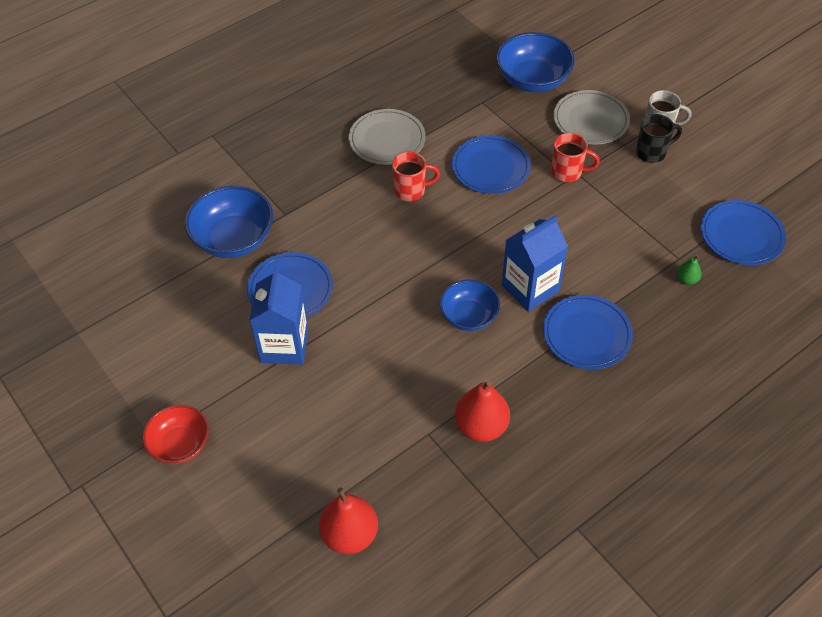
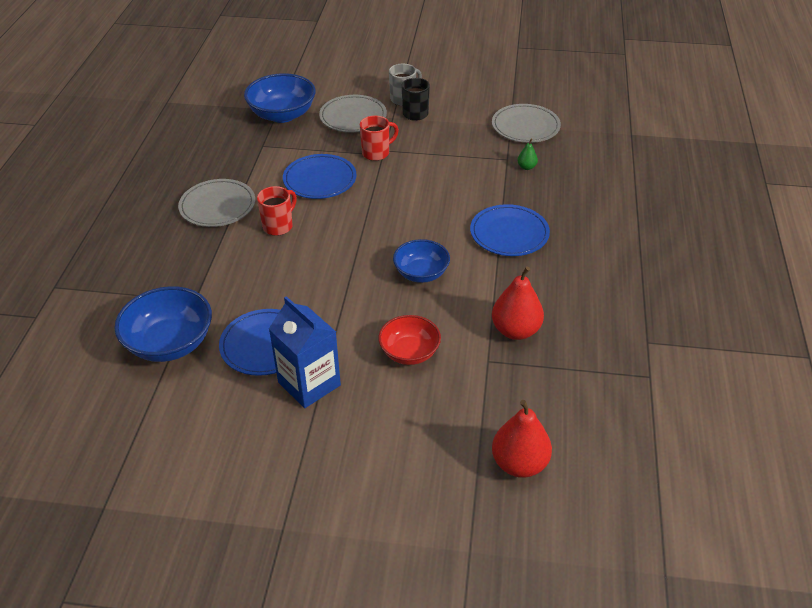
camera: 45 degrees left, 10 degrees down
(180, 444) = (310, 513): red bowl -> red bowl (409, 352)
(530, 288) = (440, 231): blue carton -> none
(741, 235) = (525, 126): blue plate -> grey plate

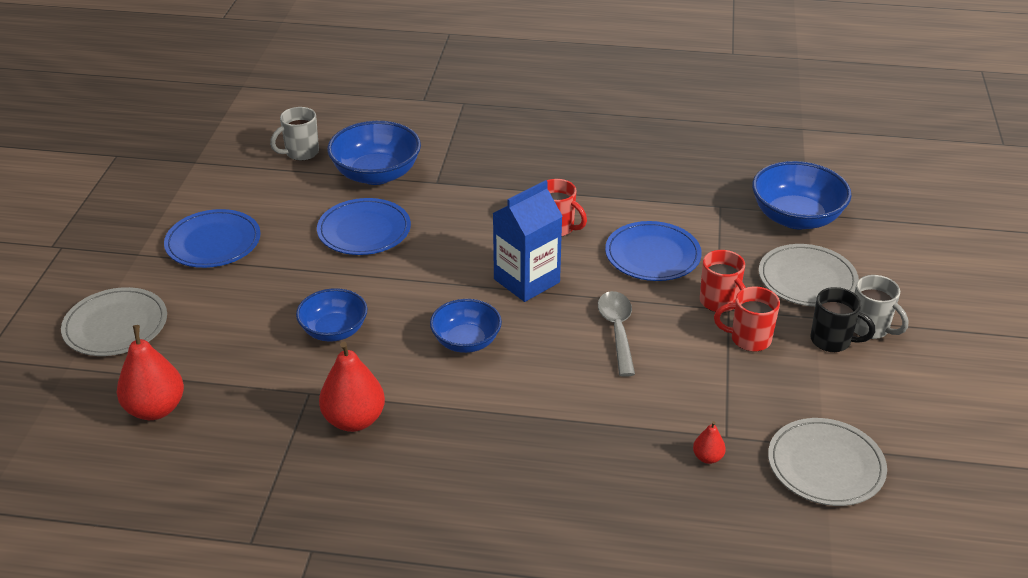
camera: 90 degrees right, 5 degrees down
(112, 408) = (301, 153): none -> grey mug
(217, 206) = (593, 183): grey plate -> grey plate (115, 325)
(309, 384) = (304, 261): blue carton -> blue carton (526, 281)
(407, 198) = (617, 331): none -> grey spoon
(409, 352) = (334, 330): red bowl -> blue bowl
(415, 144) = (748, 339): none -> red mug
(509, 233) = (544, 427): blue plate -> blue plate (213, 242)
(526, 167) = (707, 457): green pear -> red pear

